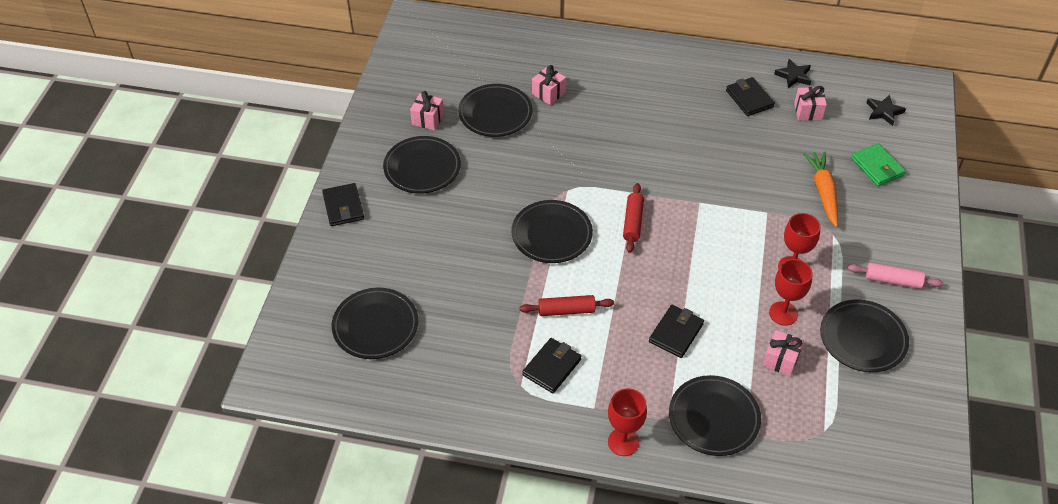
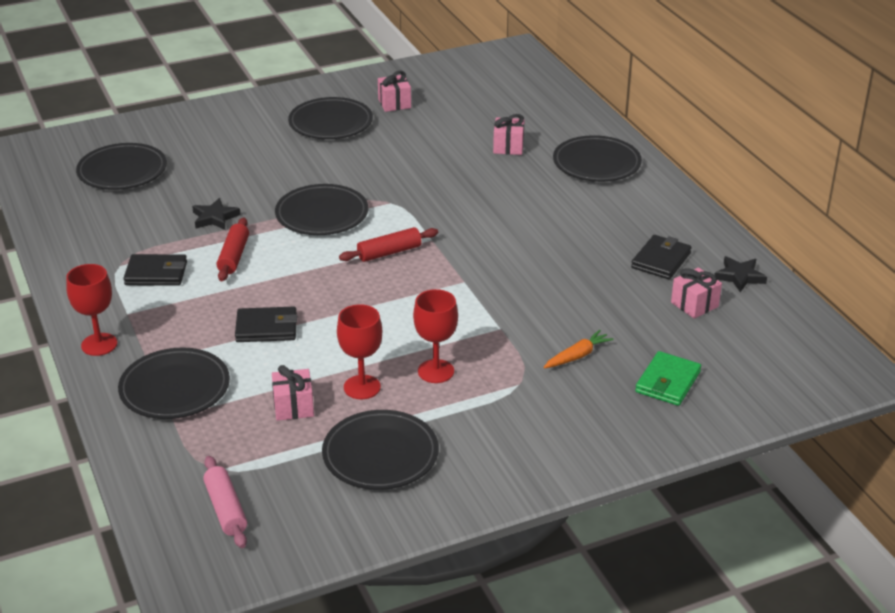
camera: 55 degrees right, 15 degrees down
(343, 207) = (242, 107): black wallet -> none
(495, 114) = (444, 131): black plate -> black plate (596, 164)
(566, 310) = (234, 256): red rolling pin -> red rolling pin turned 45 degrees clockwise
(823, 192) = (577, 356): orange carrot -> orange carrot, size x0.63
(884, 112) = (769, 358): black star -> black star (215, 218)
(893, 280) = (494, 450): pink rolling pin -> pink rolling pin (226, 509)

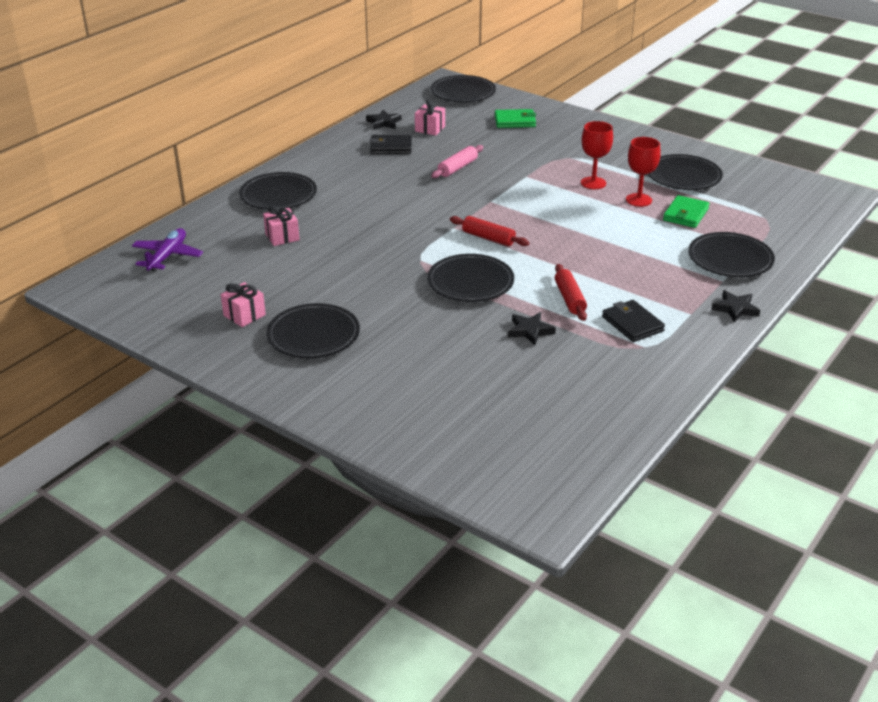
camera: 120 degrees left, 0 degrees up
(99, 344) = (735, 309): red goblet -> black star
(122, 171) = (515, 419): black plate -> black plate (463, 93)
(226, 509) = (786, 204): pink rolling pin -> pink rolling pin (457, 168)
(234, 256) = (569, 299): red rolling pin -> red rolling pin turned 75 degrees counterclockwise
(266, 328) = (630, 252): black wallet -> none
(293, 407) = (685, 214): pink gift -> green wallet
(527, 91) = (167, 256): none -> purple plane
(577, 356) = (523, 148): orange carrot -> none

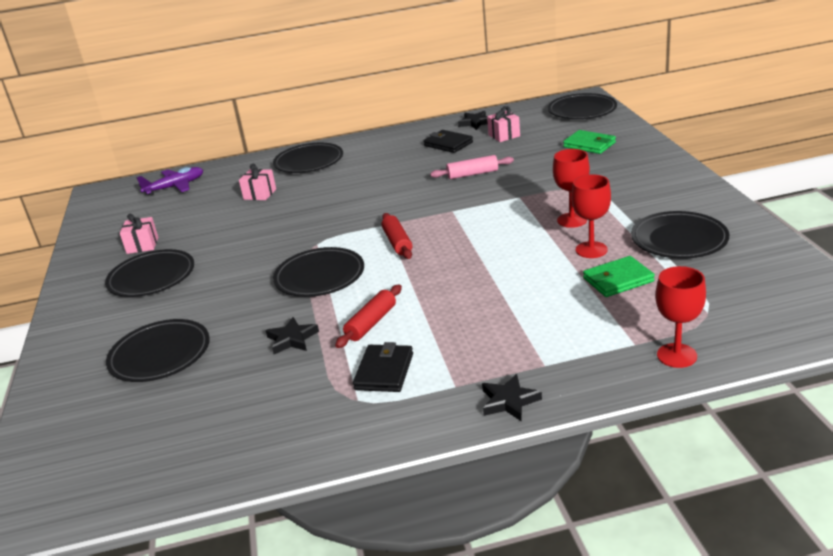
camera: 45 degrees right, 5 degrees down
(730, 259) = (590, 345): black plate -> black plate (160, 355)
(784, 248) = (676, 355): none -> red goblet

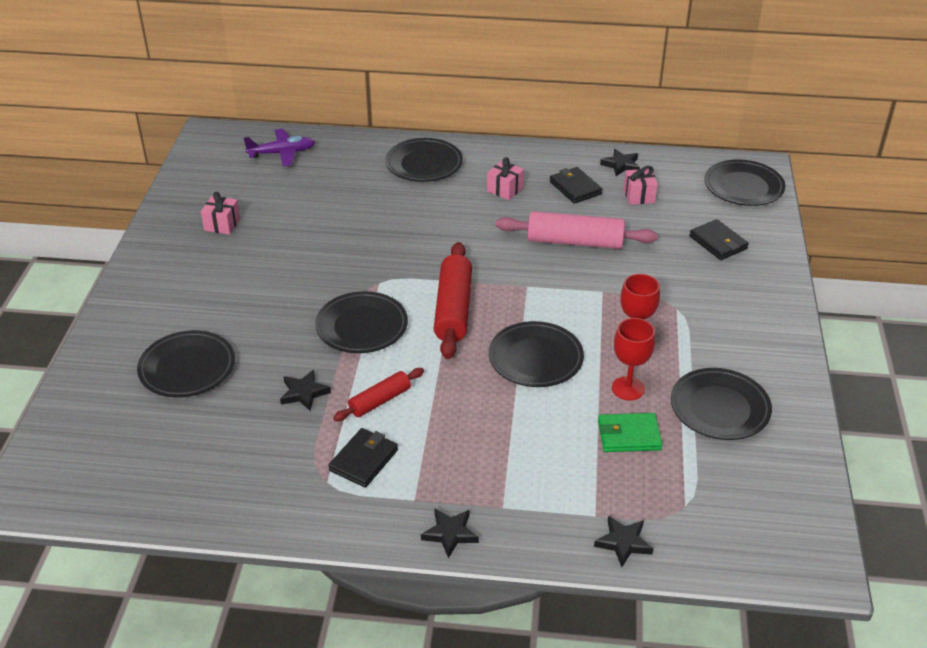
camera: 15 degrees right, 10 degrees up
(152, 278) = (215, 271): black plate -> black plate (535, 358)
(260, 194) = (356, 194): pink gift -> pink gift (505, 189)
(397, 242) = (453, 309): red rolling pin -> red rolling pin, size x1.71
(472, 174) = (575, 242): pink rolling pin -> pink rolling pin, size x1.71
(589, 145) = (718, 242): green wallet -> black wallet
(676, 355) = (623, 543): red goblet -> black star

